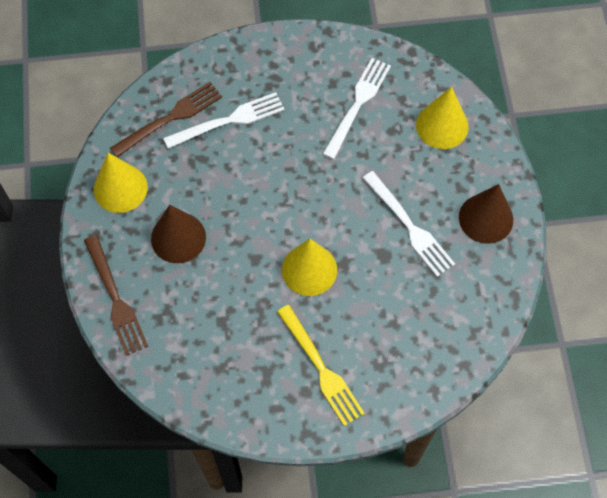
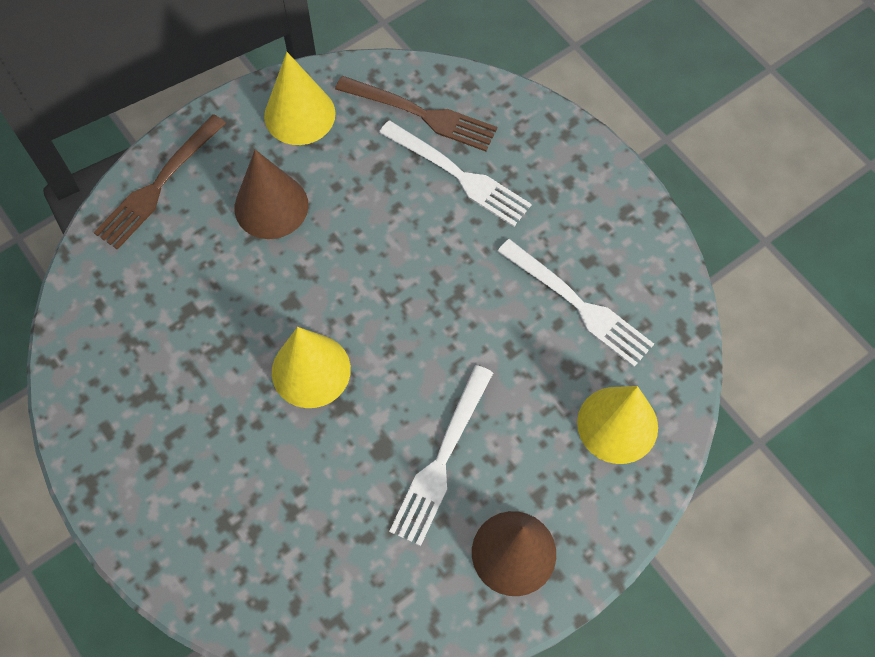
camera: 60 degrees right, 0 degrees up
(321, 369) = (184, 455): yellow fork -> none
(357, 104) = (579, 305): white fork -> white fork turned 45 degrees clockwise

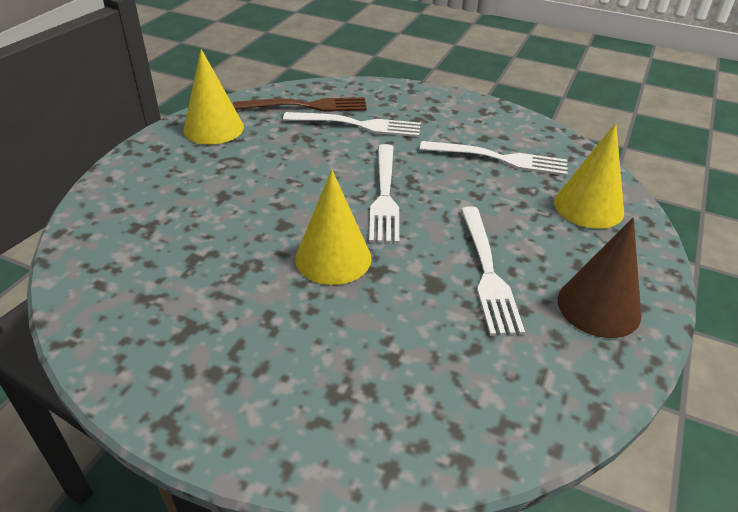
camera: 30 degrees left, 25 degrees down
(158, 186) = (115, 195): brown fork -> none
(271, 206) = (225, 178): brown cone -> none
(413, 307) = (384, 196): none -> white fork

